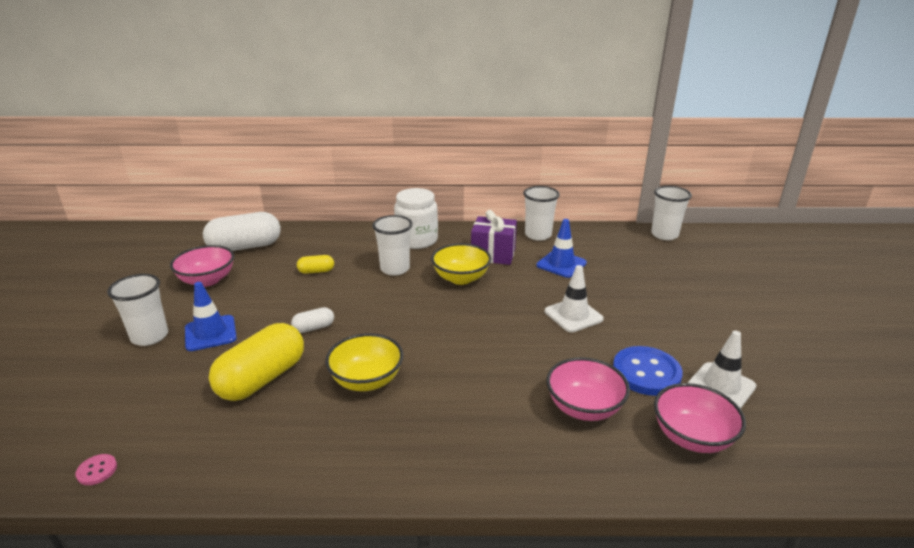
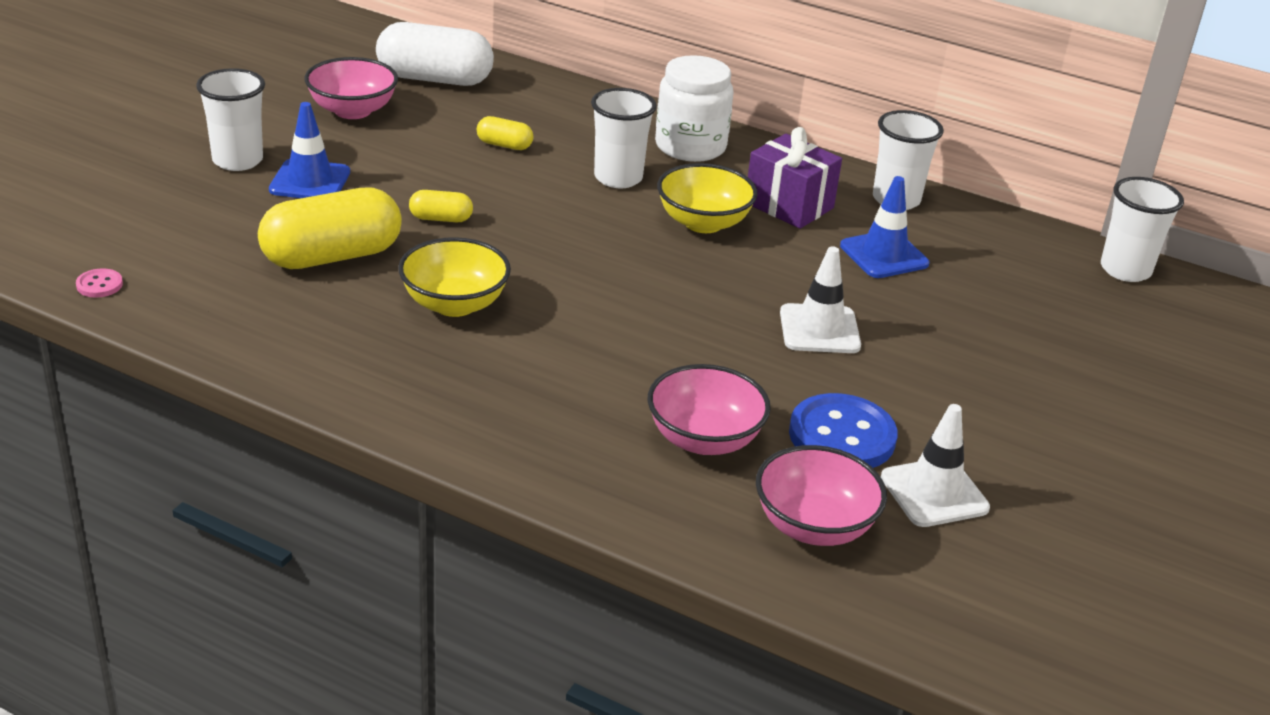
camera: 25 degrees right, 5 degrees up
(314, 328) = (441, 219): white capsule -> yellow capsule

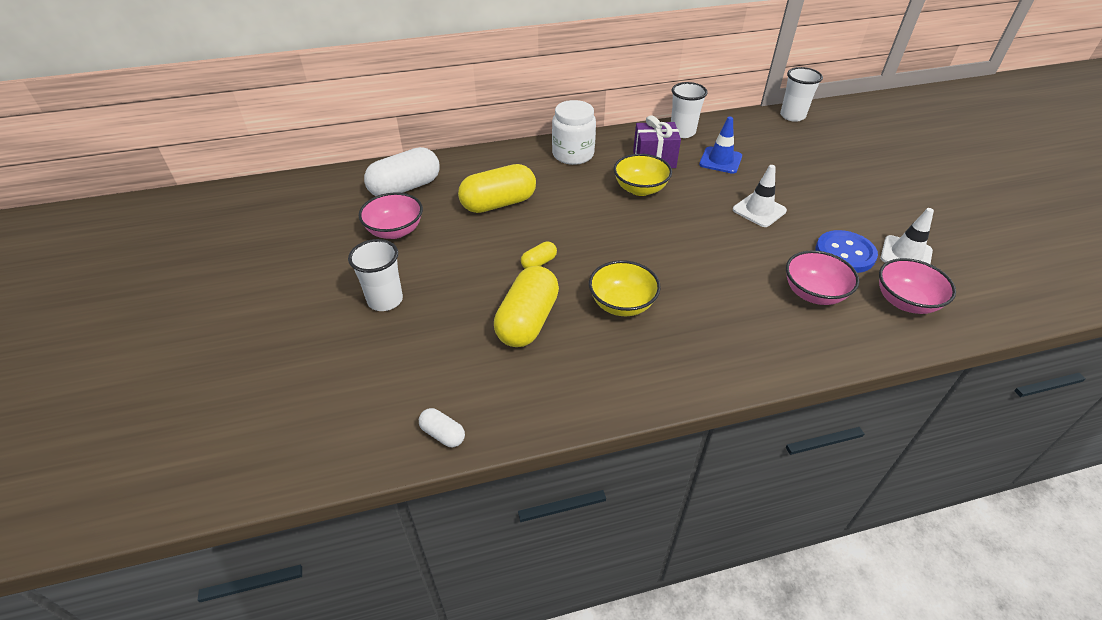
camera: 40 degrees left, 10 degrees up
(99, 285) = (443, 434): pink button -> white capsule
(310, 181) = (443, 286): blue traffic cone -> none
(504, 145) = (498, 203): yellow capsule -> yellow capsule, size x2.14
(618, 178) = (573, 189): white cup -> none

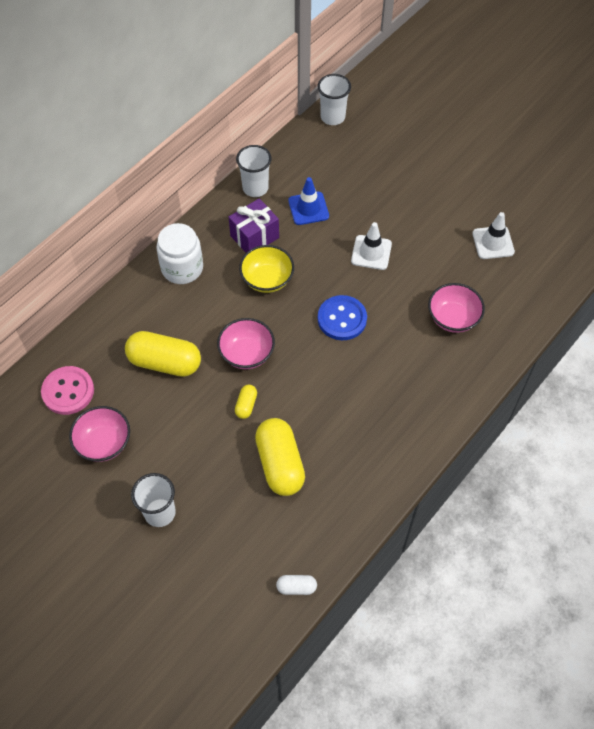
camera: 35 degrees left, 15 degrees up
(405, 187) = (68, 391): white capsule -> pink button
(498, 203) = (165, 362): yellow capsule -> yellow capsule turned 75 degrees clockwise
(622, 304) = (334, 407): yellow bowl -> none
(845, 253) = (453, 265): blue button -> blue button (342, 319)
(905, 302) = (512, 291): pink bowl -> pink bowl (247, 353)

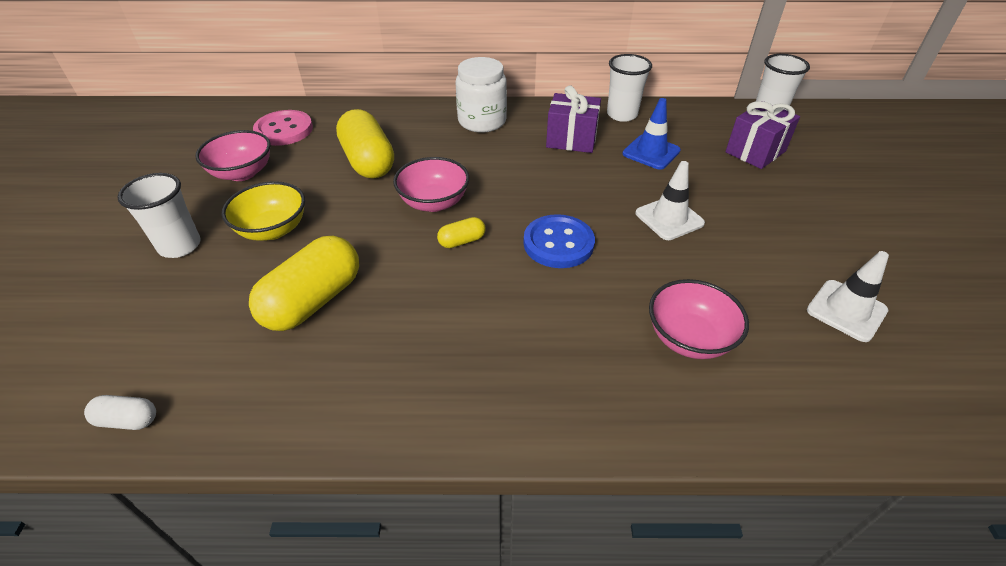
camera: 50 degrees right, 15 degrees down
(246, 405) = (369, 234): yellow capsule -> yellow capsule (462, 241)
(267, 279) = (536, 170): yellow bowl -> yellow bowl (273, 229)
(296, 587) = (128, 420): white capsule -> white capsule turned 45 degrees counterclockwise
(358, 160) = (755, 152): none -> purple gift

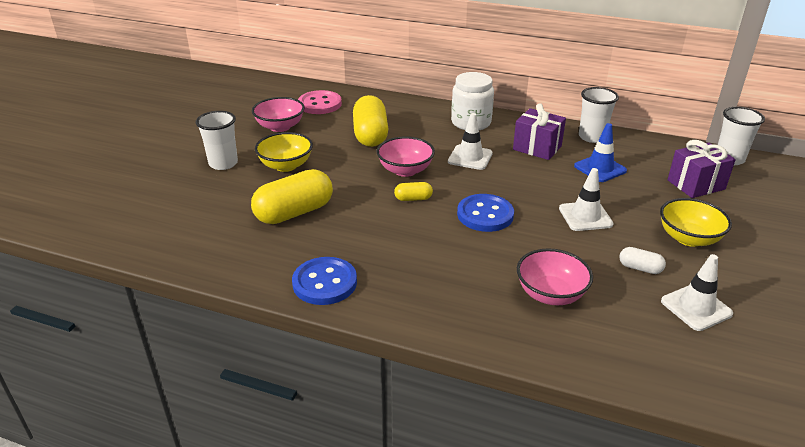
camera: 20 degrees right, 10 degrees down
(128, 420) = (160, 250): white capsule -> white capsule (640, 268)
(402, 405) = (325, 283): none -> blue button
(503, 168) = (470, 157): none -> white traffic cone
(787, 220) = (688, 238): none -> yellow bowl

